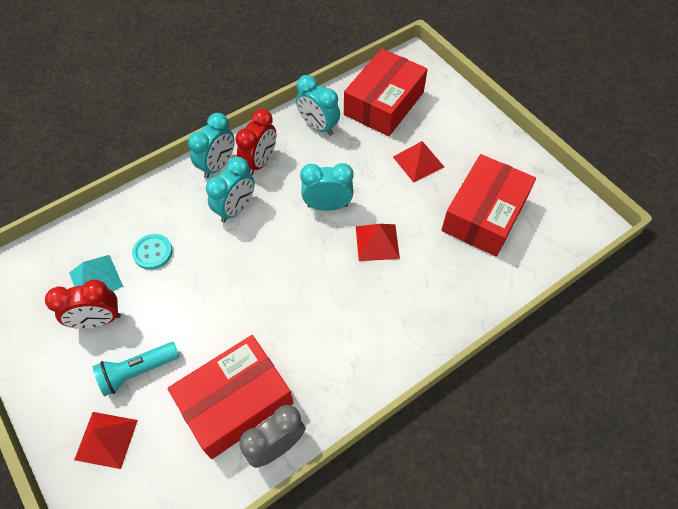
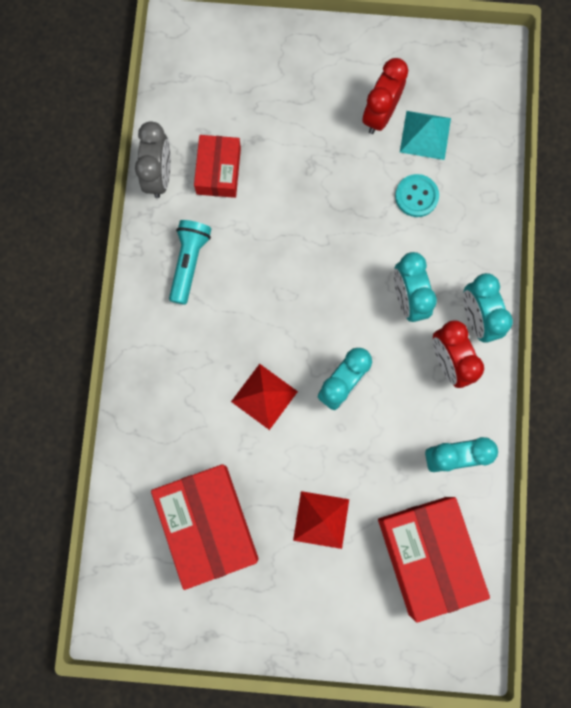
camera: 130 degrees right, 20 degrees up
(106, 439) = (268, 66): red pyramid -> none
(137, 371) = (306, 118): turquoise flashlight -> turquoise flashlight (189, 262)
(235, 402) = (218, 171): red box -> red box, size x0.58

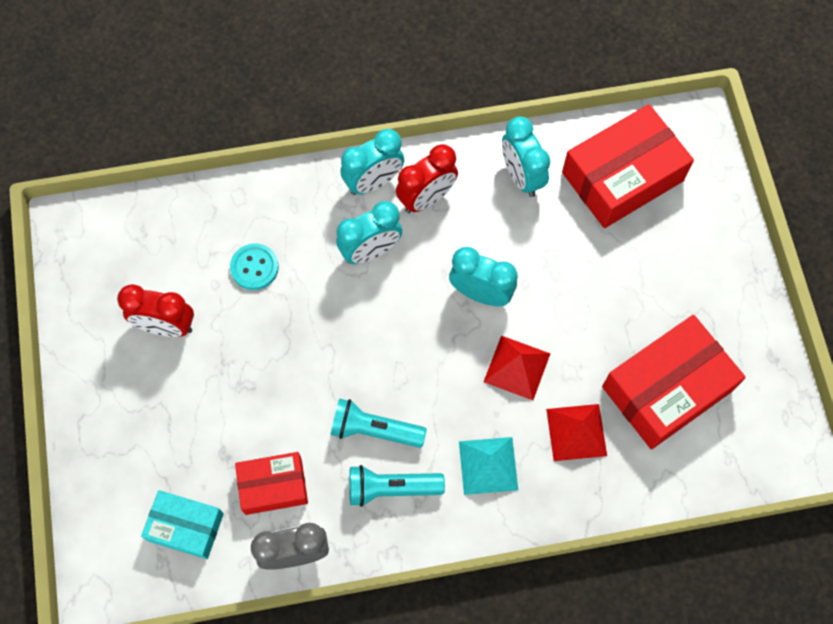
camera: 105 degrees left, 10 degrees down
(205, 99) = (185, 527): none -> turquoise box
(242, 261) = (374, 430): none -> turquoise flashlight
(321, 520) = (623, 280): red pyramid -> red pyramid (576, 432)
(425, 135) = (181, 274): turquoise pyramid -> turquoise pyramid (488, 465)

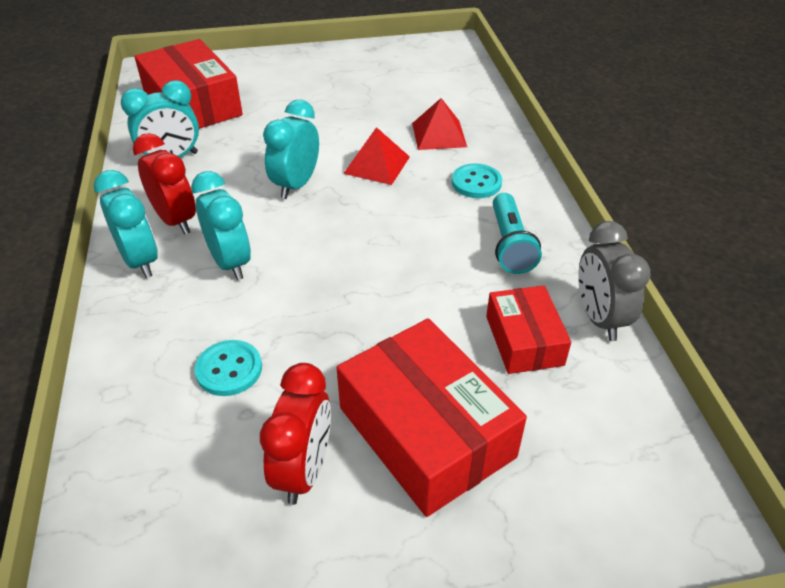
camera: 90 degrees left, 25 degrees down
(185, 527) = (595, 428): turquoise box -> none
(374, 430) = (447, 258): turquoise flashlight -> none
(488, 465) = (476, 183): turquoise pyramid -> turquoise button
(667, 389) = (398, 91): red box -> red box (426, 432)

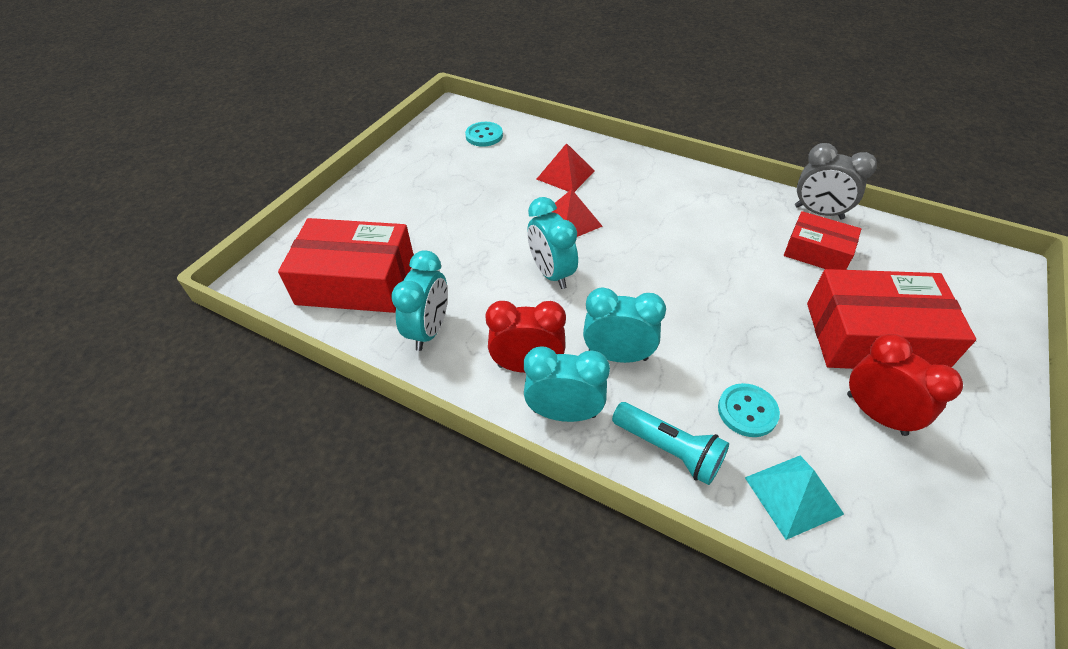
camera: 50 degrees left, 5 degrees up
(146, 438) = (793, 495): none -> turquoise pyramid
(476, 183) = (640, 188): turquoise button -> turquoise button (484, 135)
(510, 245) = (721, 209): turquoise flashlight -> turquoise flashlight (669, 449)

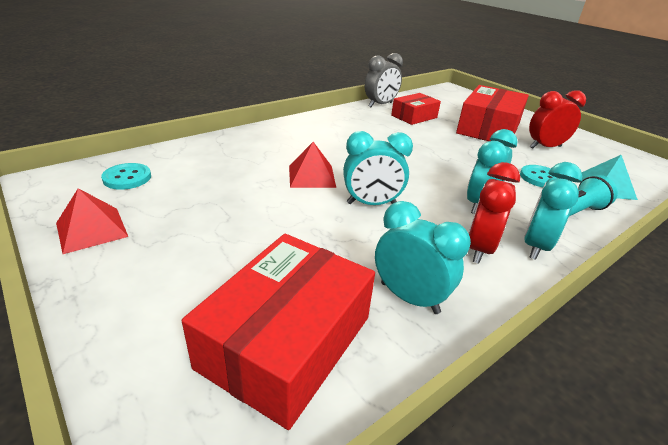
camera: 70 degrees left, 15 degrees down
(565, 175) = (248, 159): red pyramid -> red pyramid (91, 229)

